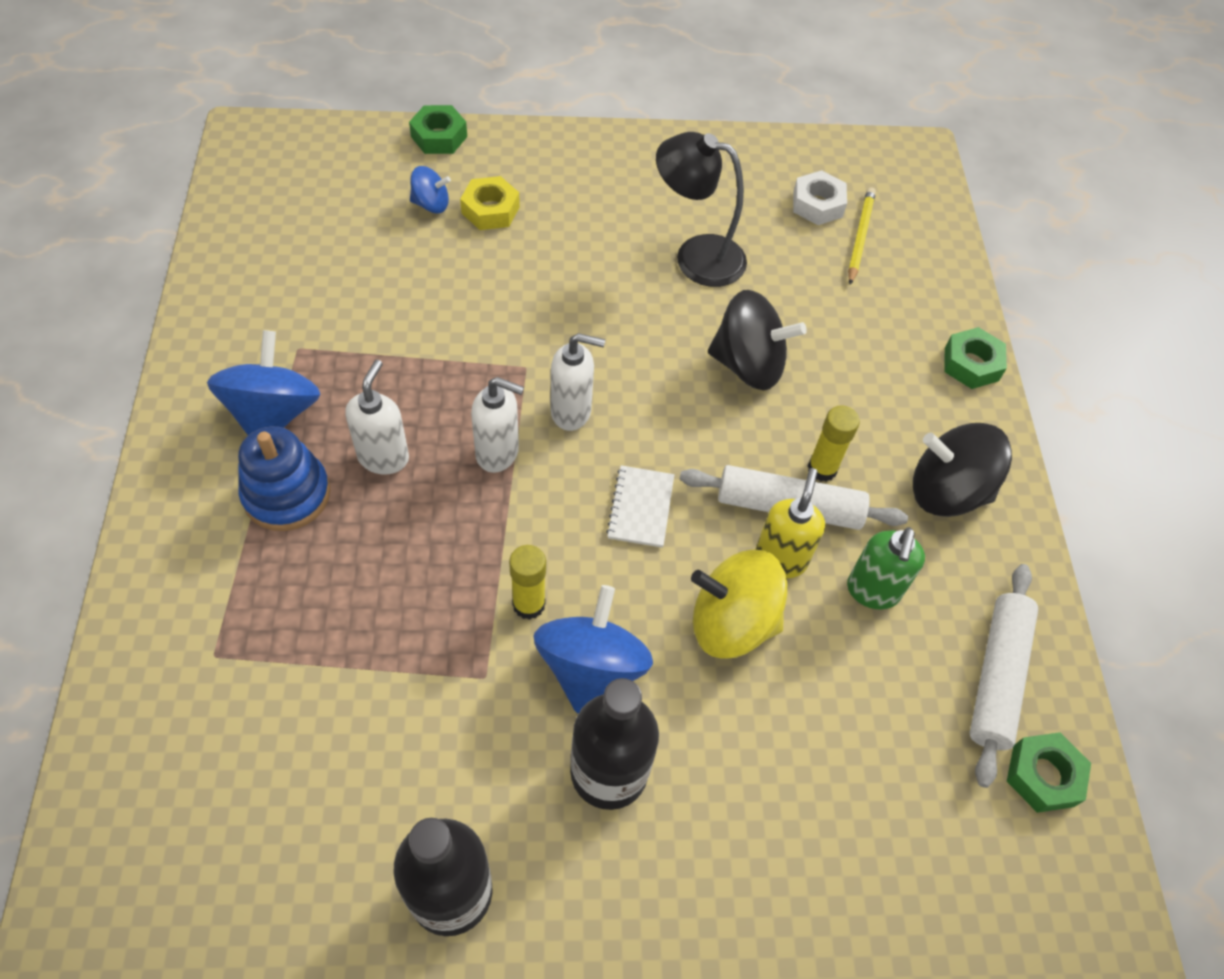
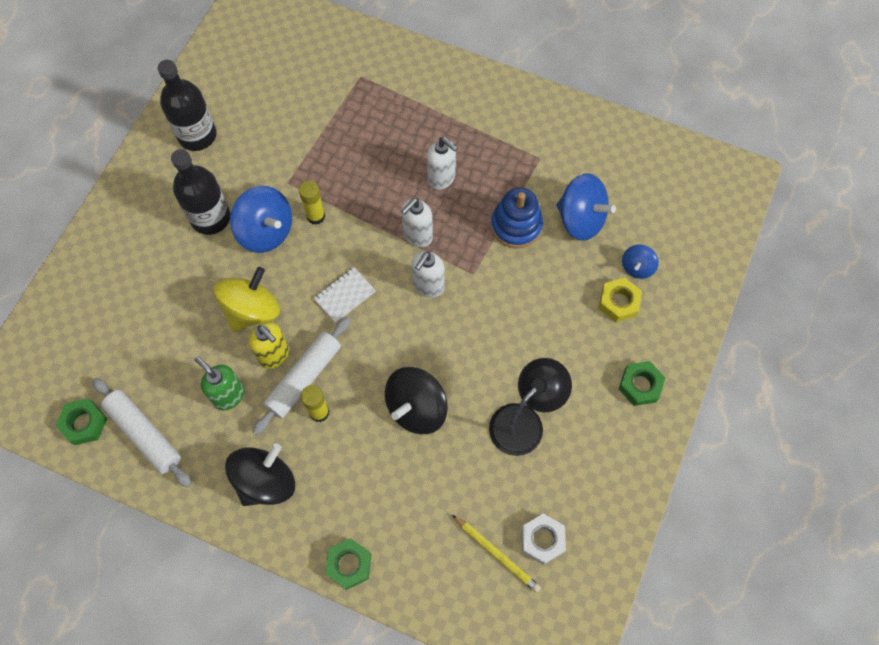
camera: 120 degrees right, 10 degrees up
(273, 414) = (496, 134): blue spinning top -> blue spinning top (580, 219)
(287, 494) = (439, 127): blue stacking toy -> blue stacking toy (516, 225)
(439, 137) = (706, 295): green nut -> green nut (640, 385)
(641, 507) = (345, 295): white notebook -> white notebook turned 75 degrees counterclockwise

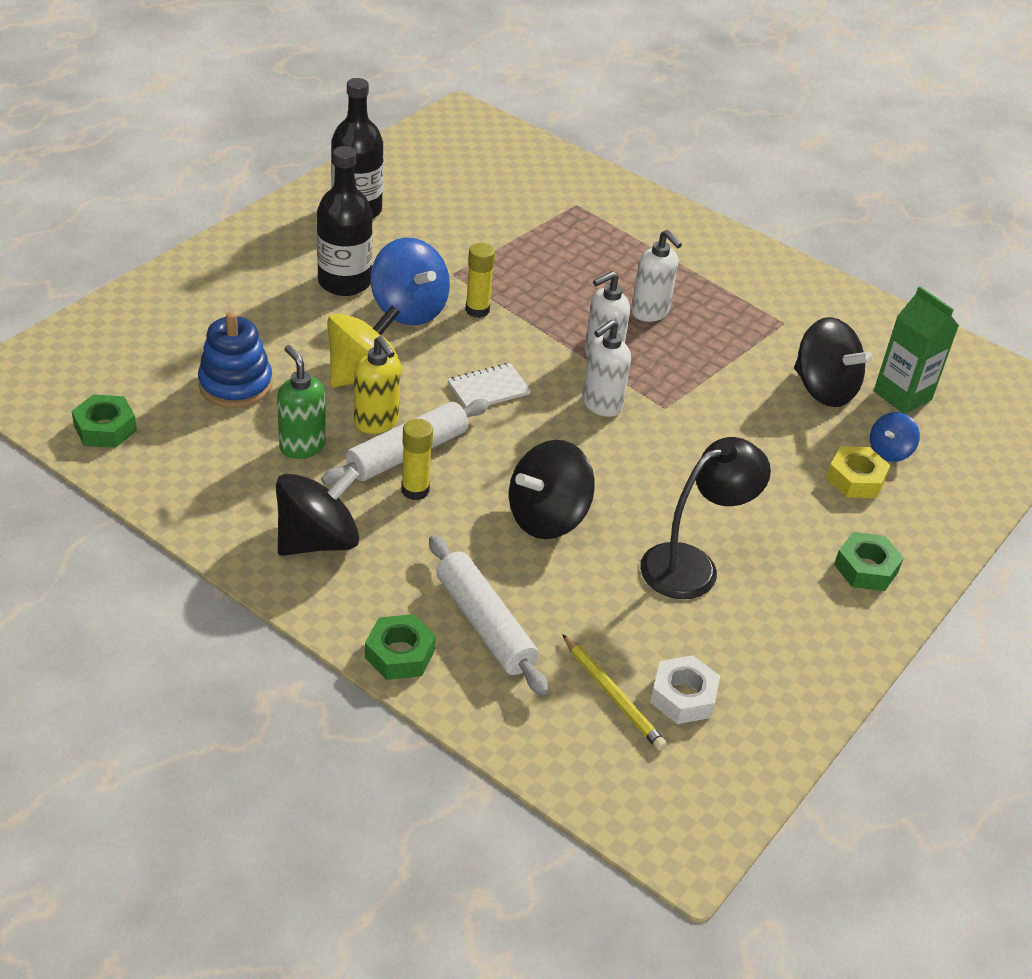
camera: 10 degrees right, 25 degrees down
(144, 434) = (178, 457): white rolling pin -> white rolling pin (485, 624)
(516, 225) = (735, 376): blue stacking toy -> blue stacking toy (235, 385)
(580, 219) = (823, 389): blue spinning top -> black spinning top
(637, 207) = (902, 395): none -> green carton

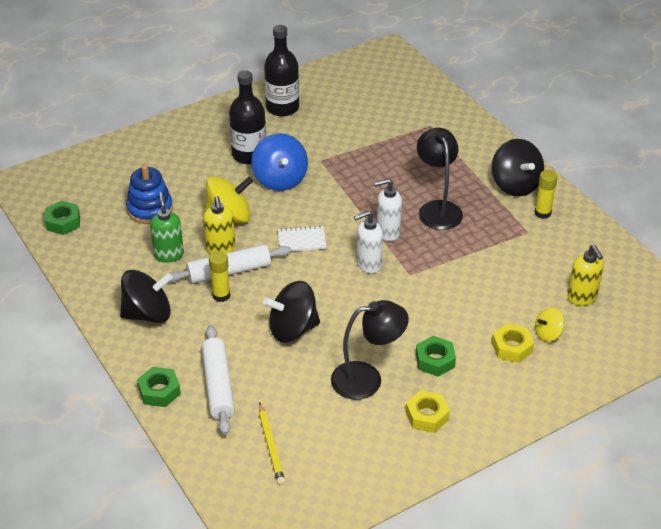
camera: 25 degrees right, 0 degrees up
(477, 310) = (323, 187): yellow glue stick -> yellow glue stick (542, 213)
(650, 312) = (437, 209): white soap dispenser -> black lamp
(683, 696) = (313, 457): white nut -> none
(802, 598) = (426, 416): none -> yellow nut
(823, 389) = (527, 283): black spinning top -> black spinning top (515, 185)
(866, 568) = (482, 407): green nut -> green nut (435, 360)
(889, 451) = (548, 334): blue spinning top -> yellow spinning top
(902, 395) = (582, 298): green carton -> yellow soap dispenser

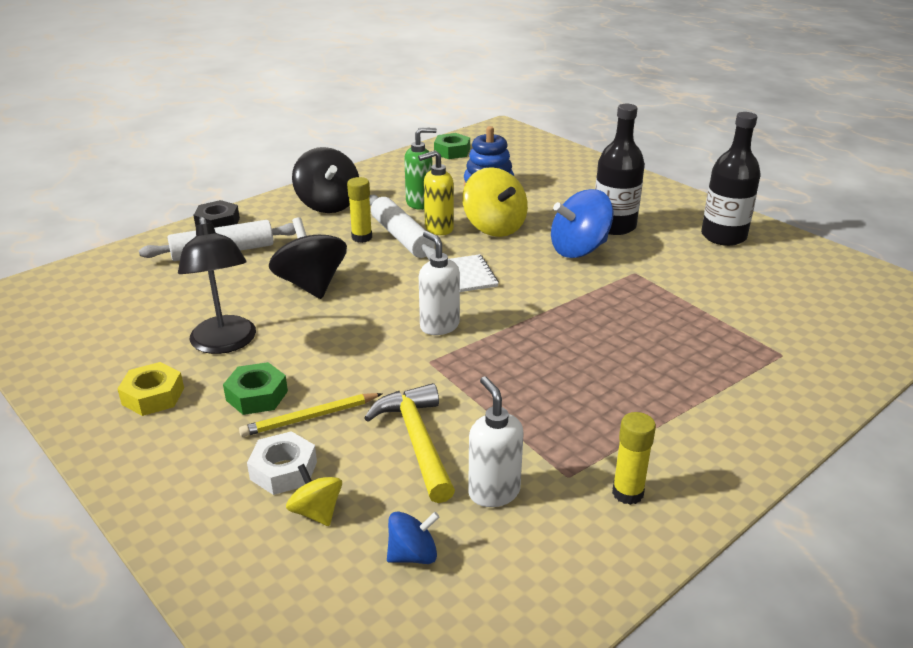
camera: 80 degrees right, 10 degrees down
(159, 391) = (218, 223): green nut -> black nut
(271, 446) = (128, 290): yellow pencil -> yellow pencil (310, 417)
(387, 232) = (510, 336): white soap dispenser -> white soap dispenser (493, 492)
(437, 209) = (582, 375): black lamp -> none
(491, 287) = (417, 441): none -> yellow hammer
(512, 347) = (283, 470): yellow nut -> white nut
(515, 185) = (688, 455): black spinning top -> none
(582, 298) = (413, 555): yellow soap dispenser -> blue spinning top

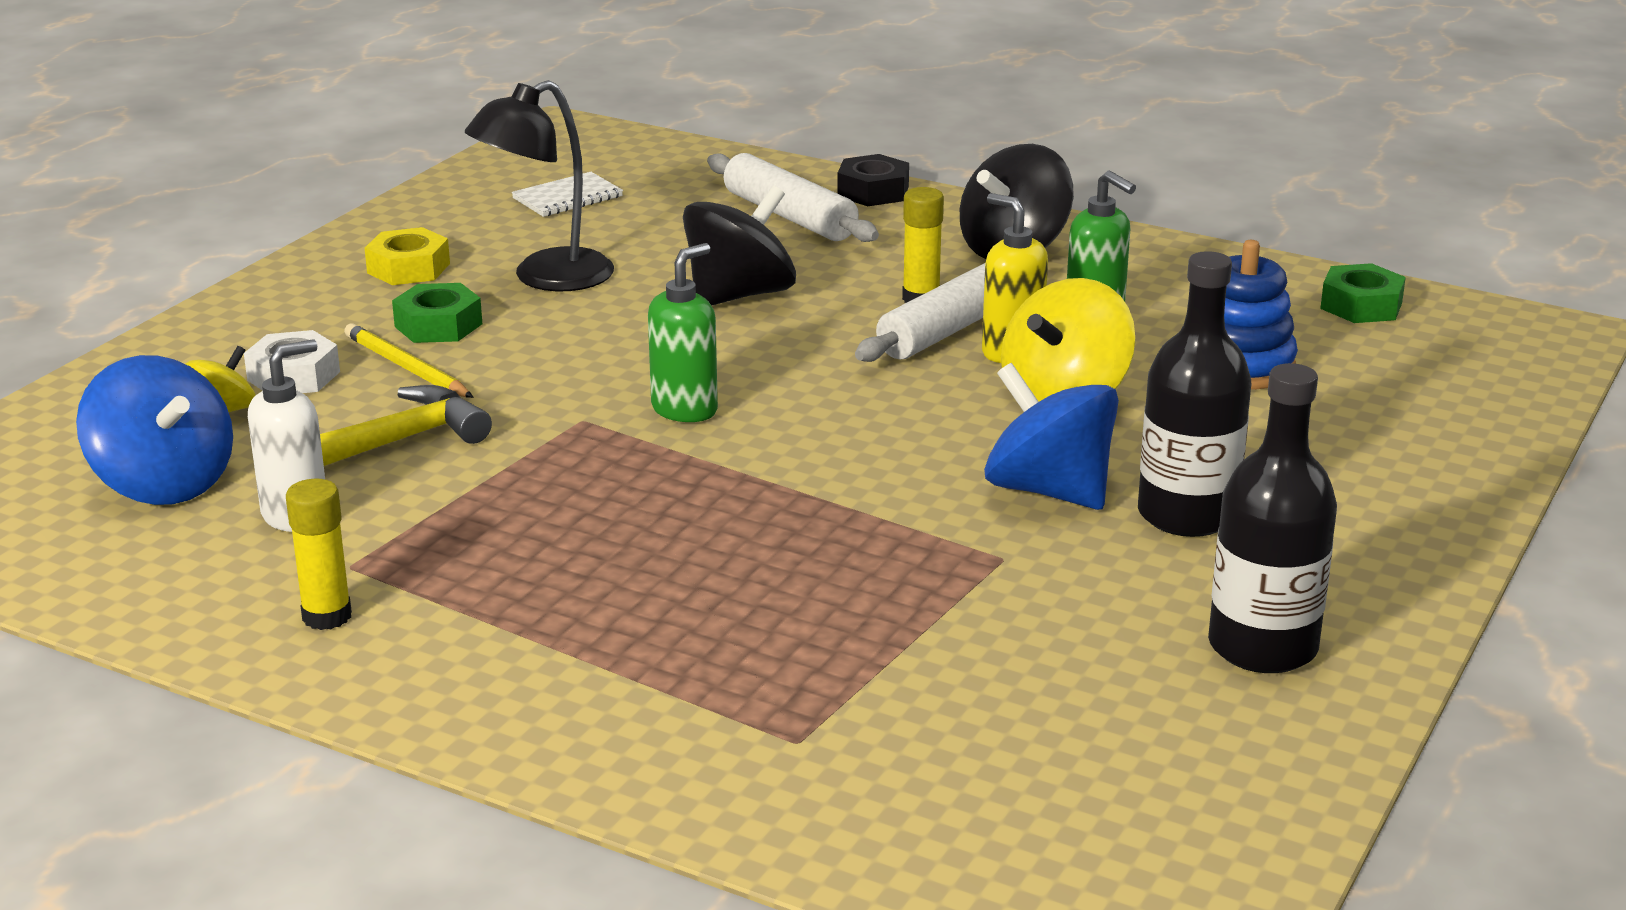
camera: 70 degrees right, 5 degrees down
(413, 555) = (164, 484): blue spinning top -> blue spinning top, size x1.86
(439, 326) = (685, 409): white soap dispenser -> green soap dispenser
(470, 275) = (866, 406): white notebook -> white notebook (567, 197)

